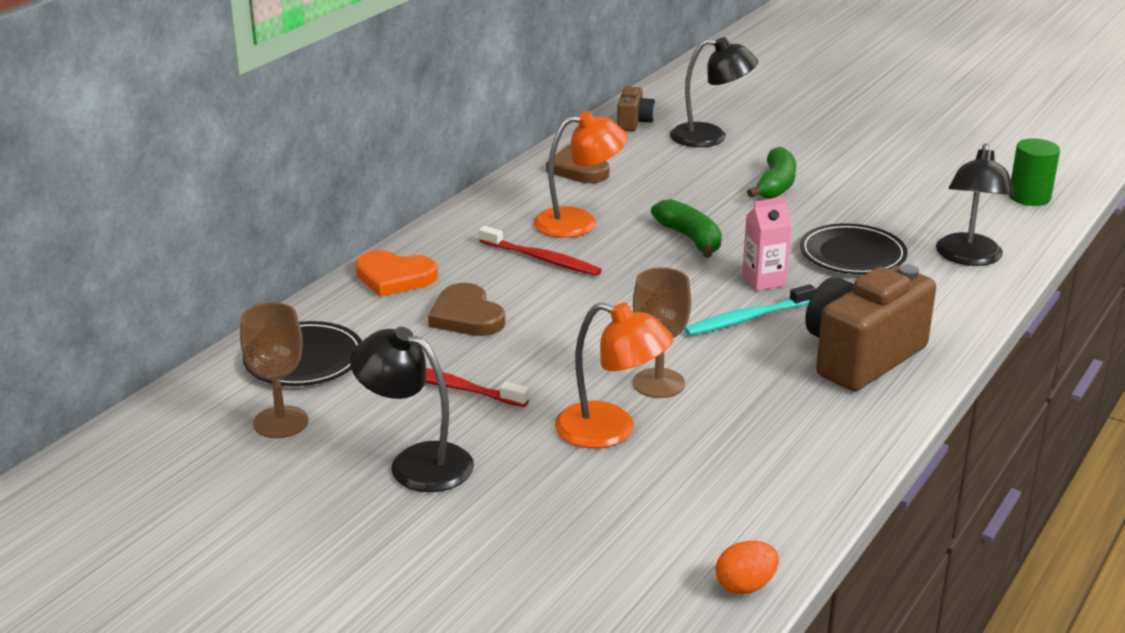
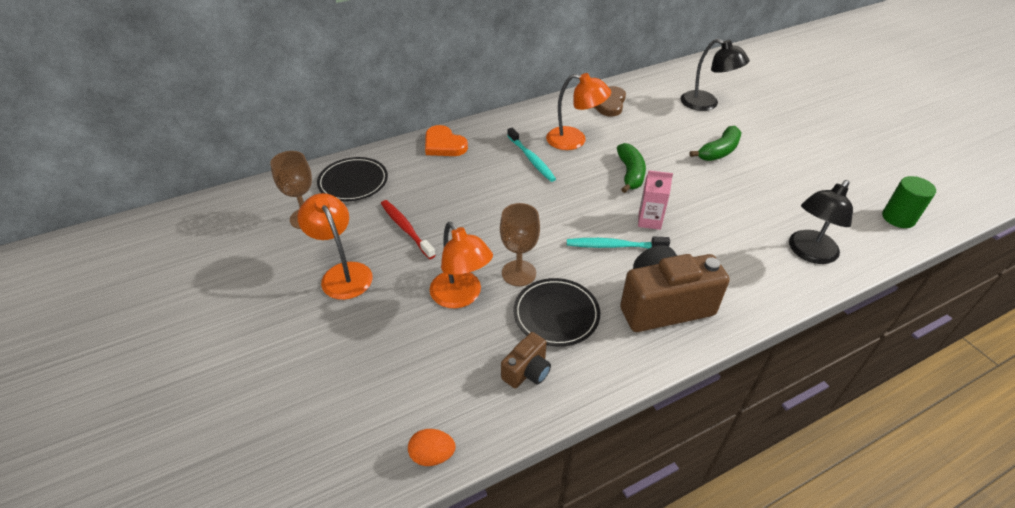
camera: 30 degrees right, 15 degrees up
(416, 462) = (343, 273): black lamp -> orange lamp
(466, 316) = (457, 184): brown heart -> none
(542, 259) = (531, 159): red toothbrush -> turquoise toothbrush
(634, 122) = (667, 81): brown camera -> brown camera (527, 371)
(852, 254) = (726, 221): black plate -> black plate (556, 314)

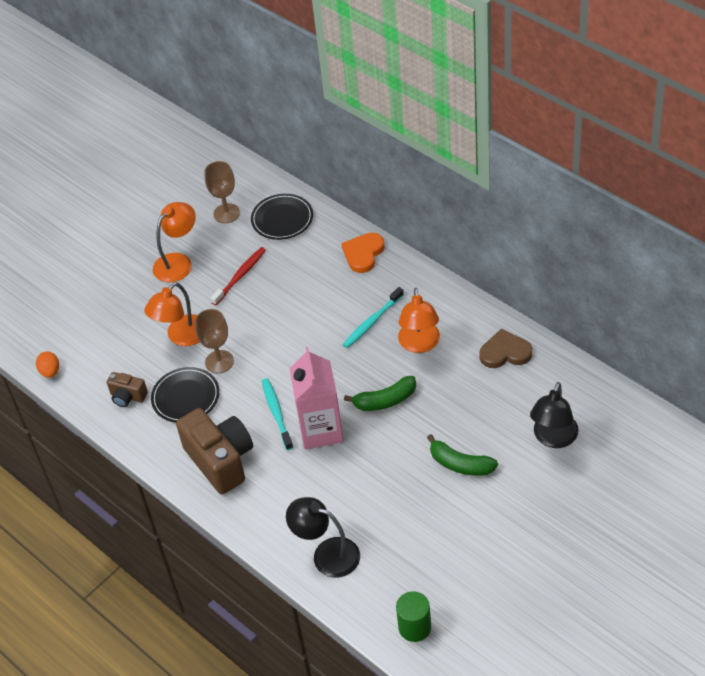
camera: 75 degrees right, 5 degrees up
(649, 221) = (321, 430): pink carton -> pink carton, size x1.87

